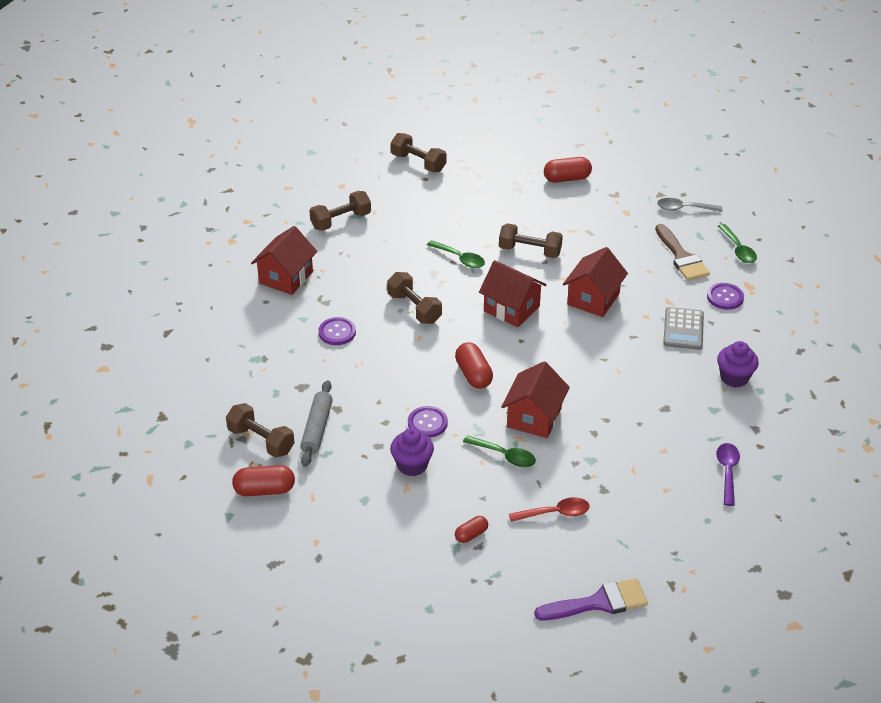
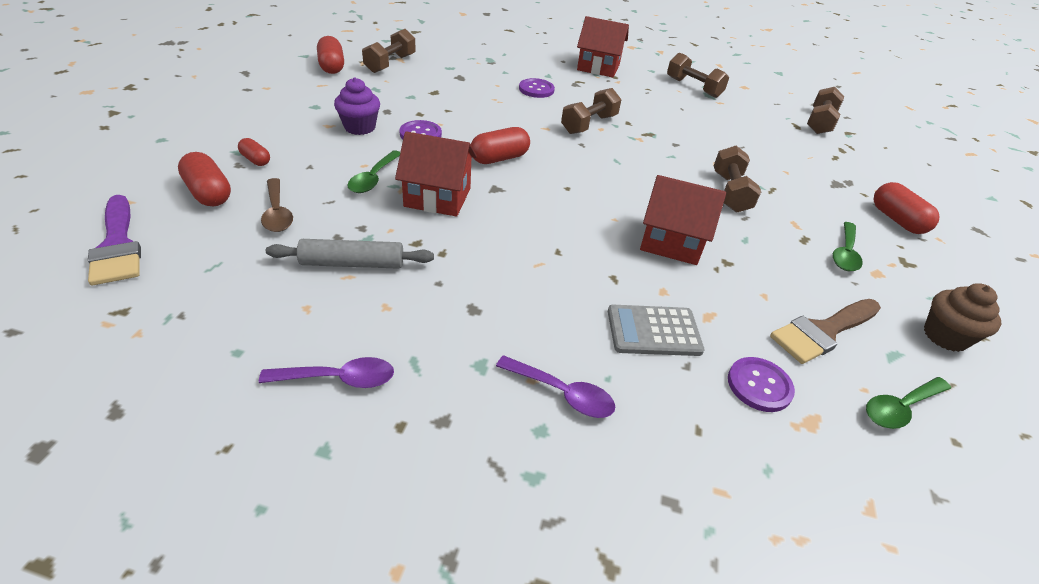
camera: 75 degrees right, 0 degrees up
(317, 428) = (407, 84): grey rolling pin -> grey rolling pin (352, 263)
(460, 258) = (683, 148): green spoon -> green spoon (845, 253)
(511, 309) = (619, 181): red house -> none
(525, 559) = (209, 193): none -> red capsule
(555, 513) = (277, 213): red spoon -> brown spoon
(684, 208) = (945, 336): grey spoon -> brown cupcake
(734, 377) = (562, 393): purple cupcake -> purple spoon

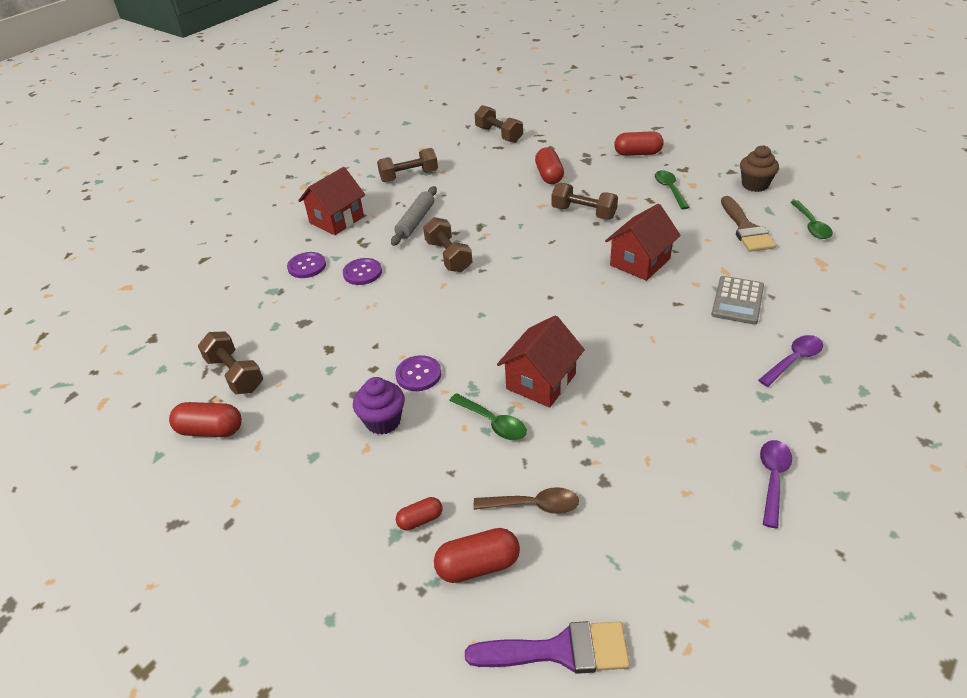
camera: 60 degrees left, 0 degrees up
(352, 263) = (630, 455): grey rolling pin -> grey rolling pin (416, 221)
(499, 158) = (487, 327): red capsule -> red capsule (549, 176)
(759, 385) = (791, 271): purple button -> purple button (307, 266)
(845, 253) = (669, 189): green spoon -> green spoon turned 150 degrees counterclockwise

